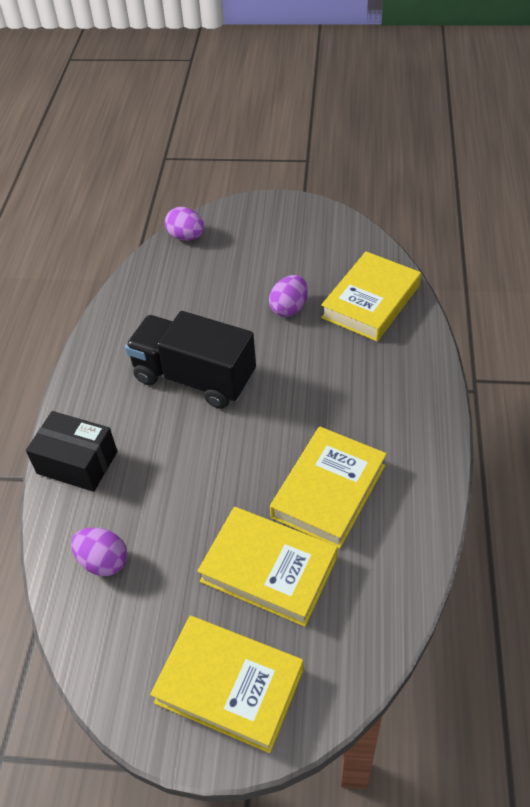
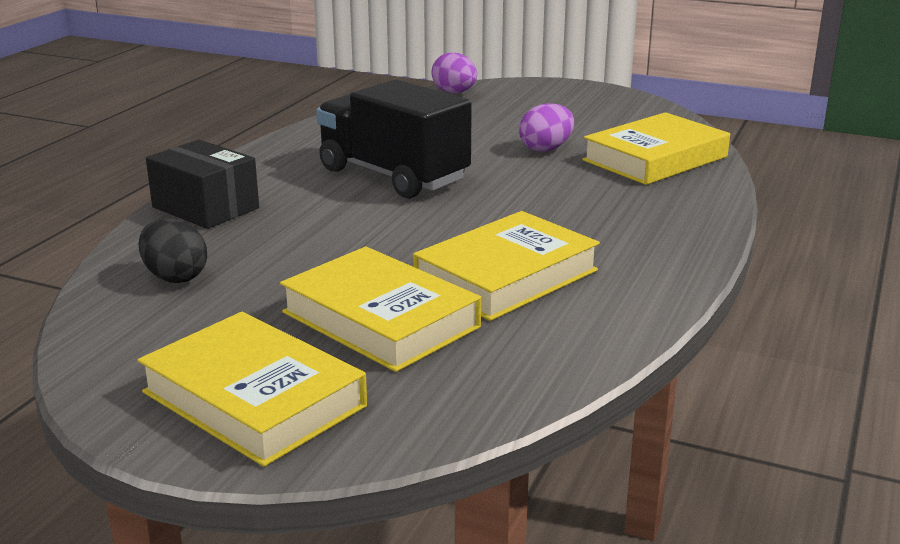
camera: 15 degrees right, 25 degrees down
(103, 561) = (175, 277): purple egg -> black egg

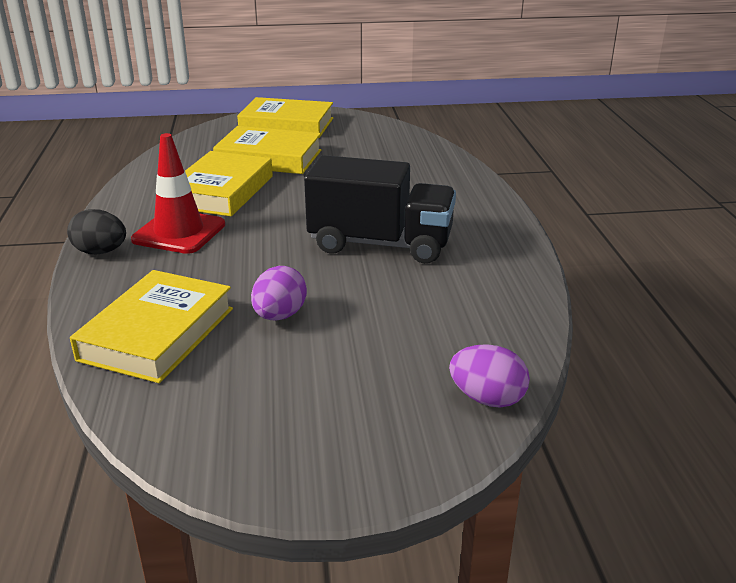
camera: 150 degrees right, 5 degrees up
(175, 277) = (400, 151): black egg -> black egg (100, 252)
(205, 207) = (462, 187): black box -> none
(596, 234) = (179, 232): none -> red traffic cone

